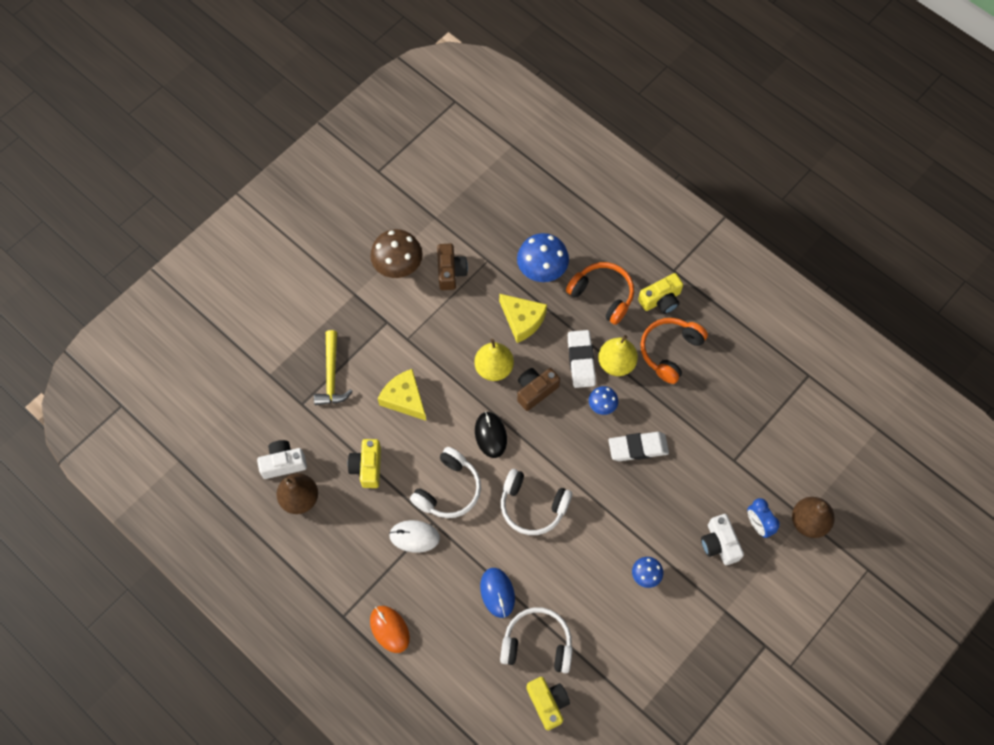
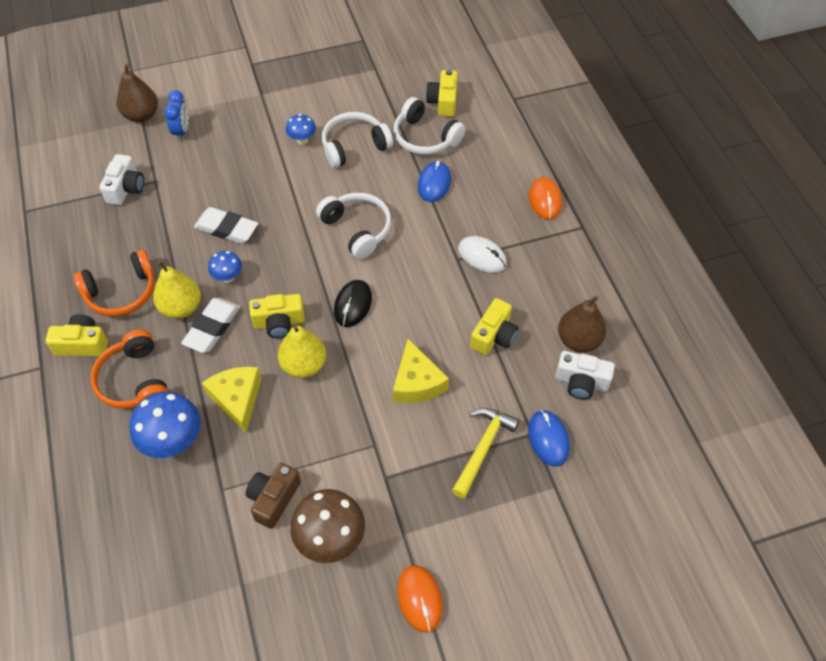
camera: 150 degrees left, 10 degrees down
(288, 406) = (548, 439): none -> blue mouse
(323, 263) = (419, 599): none -> orange mouse
(449, 490) = (425, 278): white headphones -> white headphones (354, 146)
(535, 390) = (279, 322): brown camera -> yellow camera
(719, 544) = (224, 133): white camera -> white camera (126, 188)

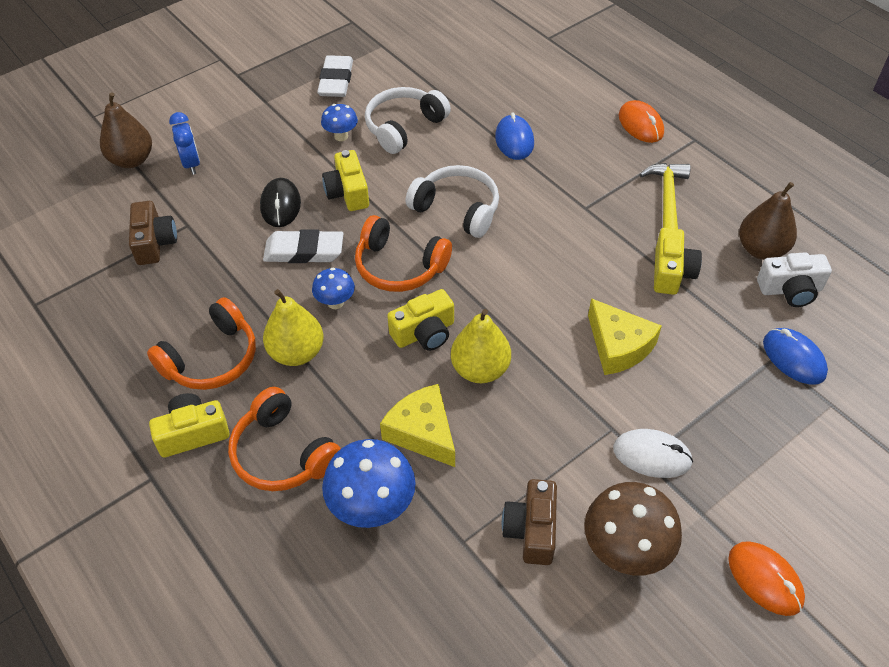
camera: 20 degrees left, 5 degrees down
(126, 188) = (154, 243): white camera -> brown camera
(212, 327) = (347, 363): white eraser -> white eraser (336, 81)
(289, 263) = (399, 266): none -> orange headphones
(353, 305) = (498, 288): black mouse -> black mouse (280, 205)
(425, 138) = (477, 98): white headphones -> none
(443, 101) = (475, 59): yellow camera -> yellow camera (348, 192)
(482, 256) = (609, 197): white mouse -> white mouse (652, 455)
(483, 448) = (732, 391): yellow hammer -> yellow hammer (667, 200)

